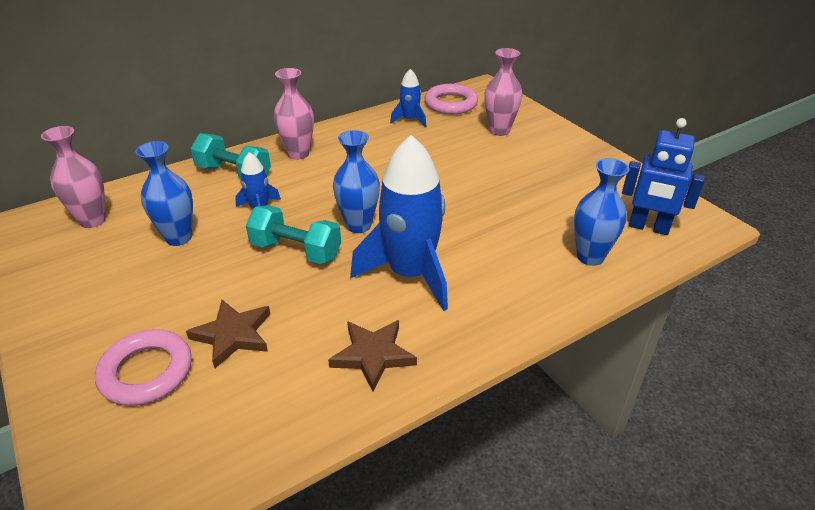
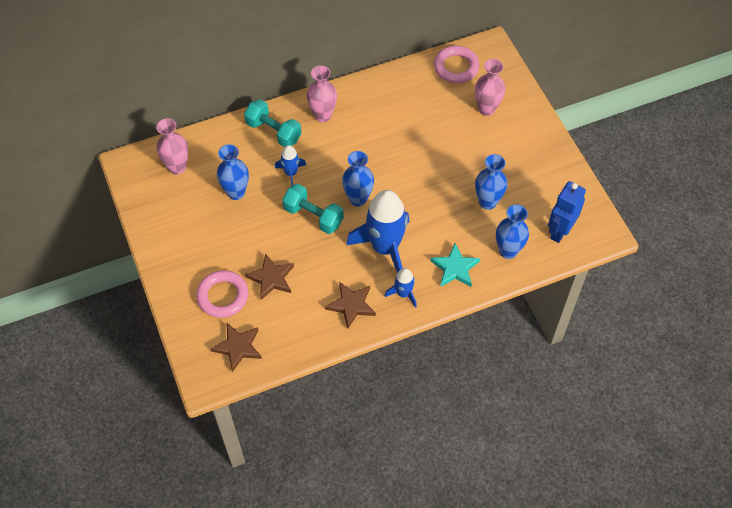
camera: 10 degrees right, 20 degrees up
(169, 453) = (238, 347): none -> brown star
(410, 120) = (417, 85): blue rocket -> blue rocket (403, 293)
(523, 285) = (455, 268): none -> turquoise star
(537, 210) = (487, 202): none -> blue vase
(648, 227) = (559, 231): blue robot -> blue robot turned 90 degrees clockwise

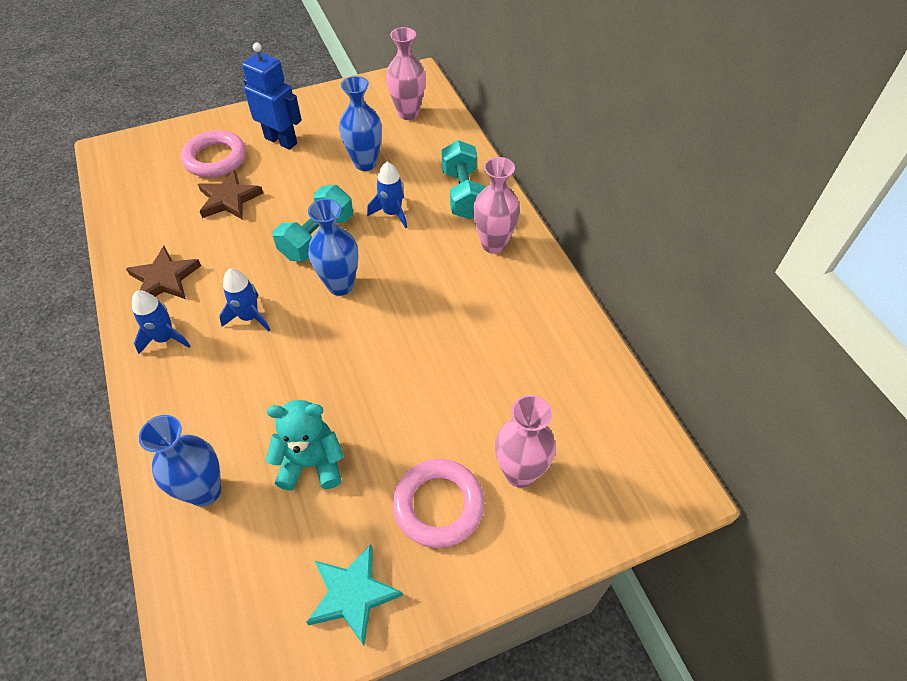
camera: 90 degrees right, 5 degrees down
(238, 347) = (141, 174): brown star -> none
(273, 131) = (463, 194): turquoise dumbbell -> turquoise dumbbell turned 45 degrees counterclockwise
(385, 248) = (249, 317): blue rocket -> blue rocket, size x0.48
(455, 268) = (191, 407): turquoise star -> turquoise star (353, 595)
(456, 67) = (614, 425): pink ring -> pink ring (438, 505)
(487, 202) = (311, 463): blue vase -> turquoise teddy bear
(559, 231) = (228, 590): blue robot -> blue robot (281, 140)

